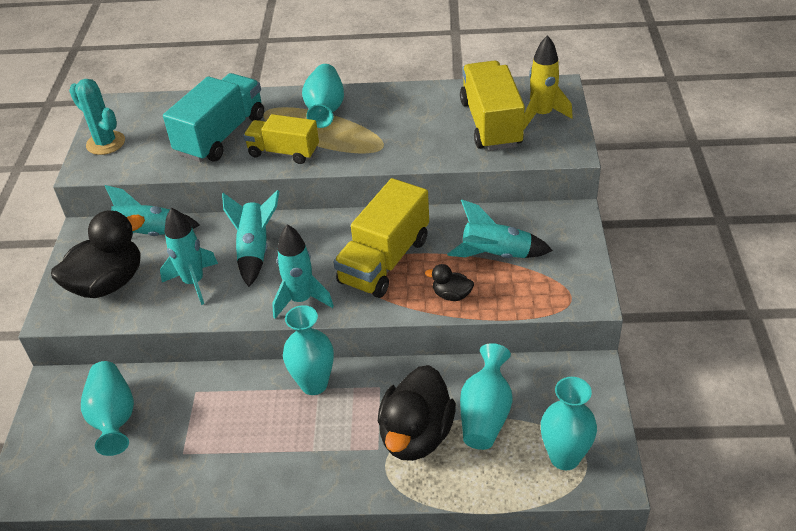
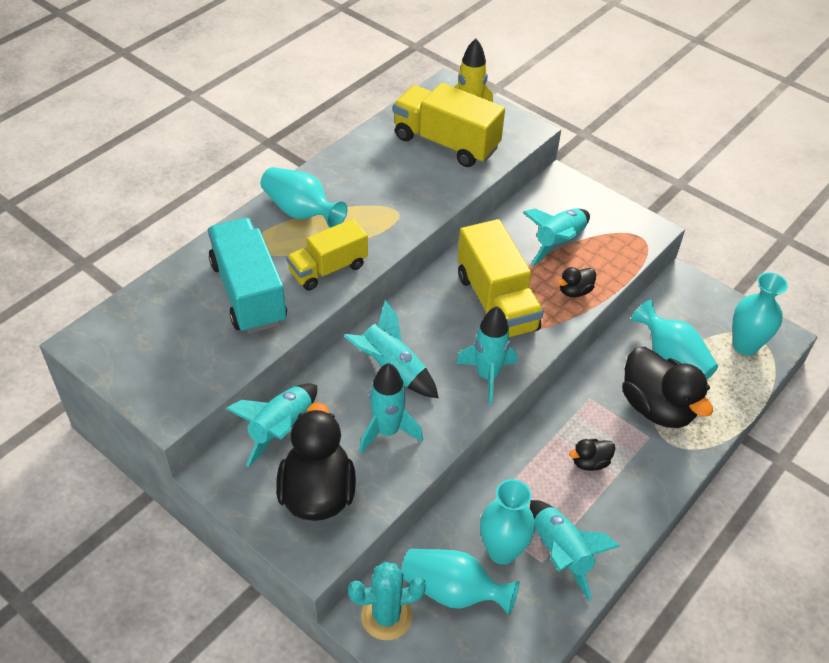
camera: 55 degrees left, 5 degrees up
(105, 143) = (146, 376): turquoise cactus -> turquoise cactus (386, 616)
(201, 460) = (561, 553): none -> turquoise rocket
(310, 426) = (590, 462): none -> black duck
(314, 384) = (548, 434): turquoise vase -> turquoise vase (502, 551)

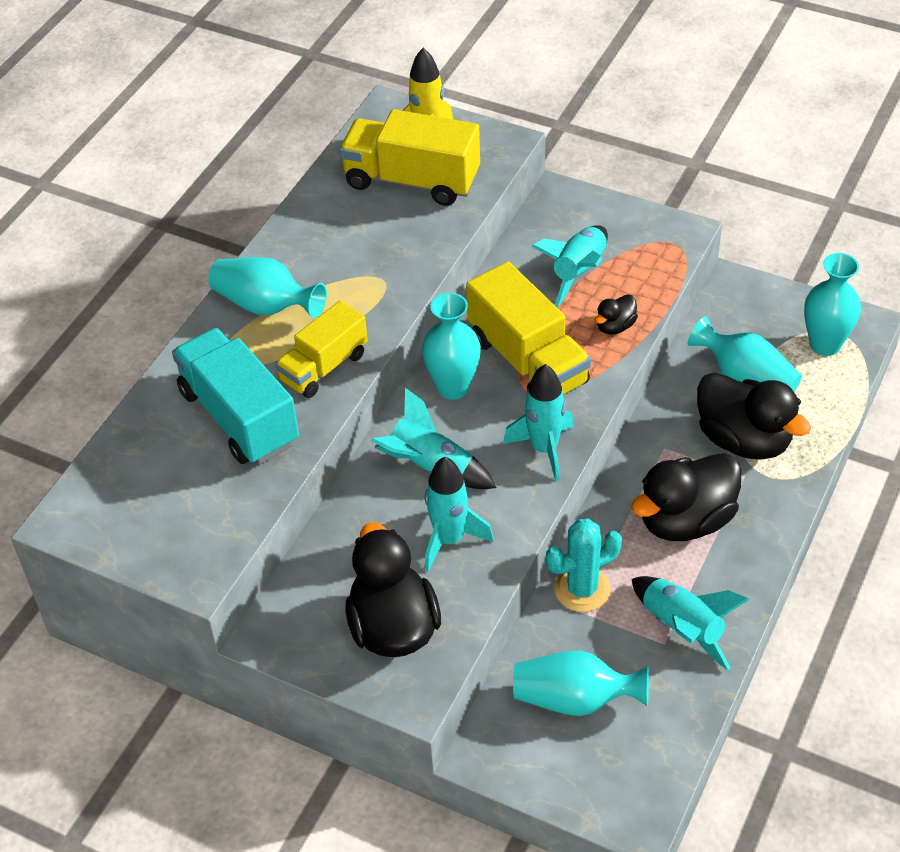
camera: 10 degrees left, 0 degrees up
(281, 429) = (325, 567): turquoise rocket -> none
(386, 616) = (509, 745): turquoise cactus -> turquoise cactus (582, 589)
(502, 551) = (616, 642): turquoise vase -> turquoise vase (453, 387)
(590, 462) = (686, 521): black duck -> black duck, size x2.17

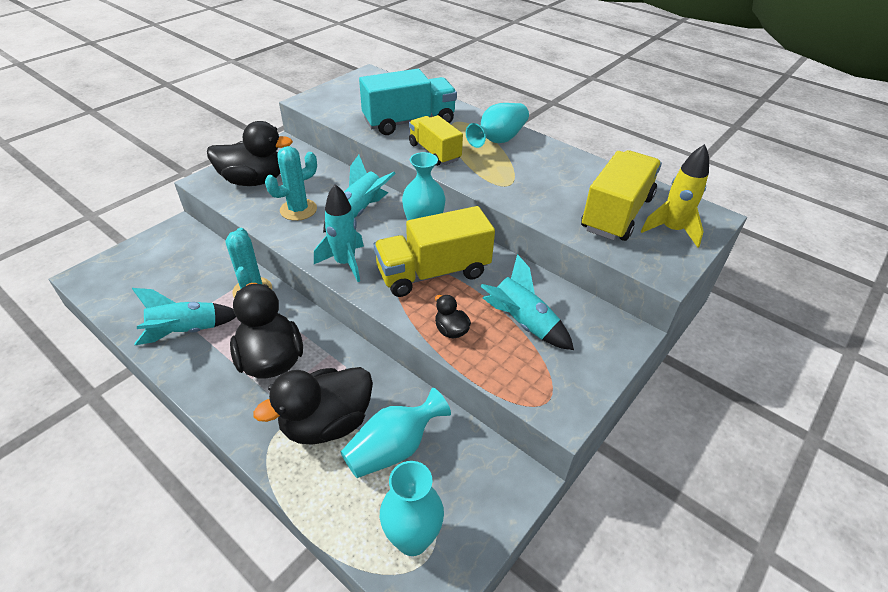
camera: 100 degrees right, 5 degrees down
(449, 540) = (298, 210): turquoise rocket -> turquoise cactus
(575, 699) = (179, 269): turquoise vase -> none

